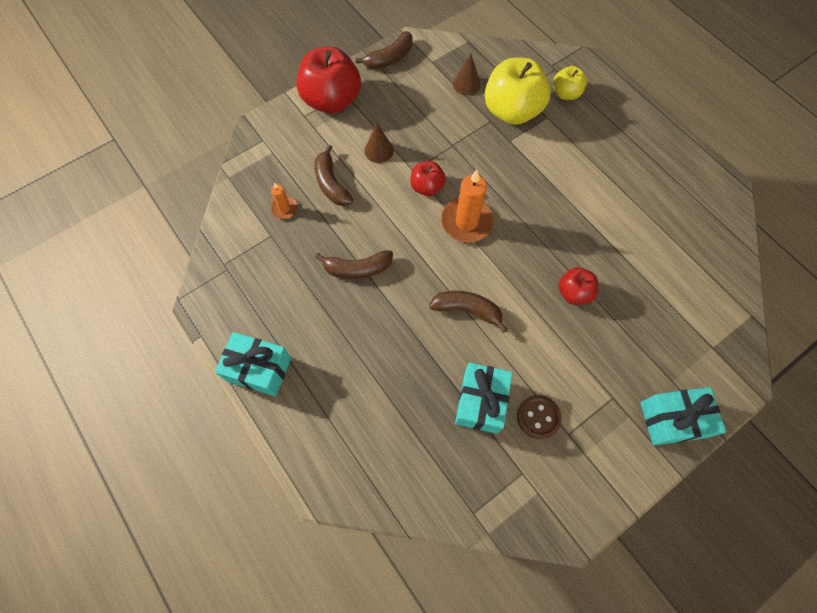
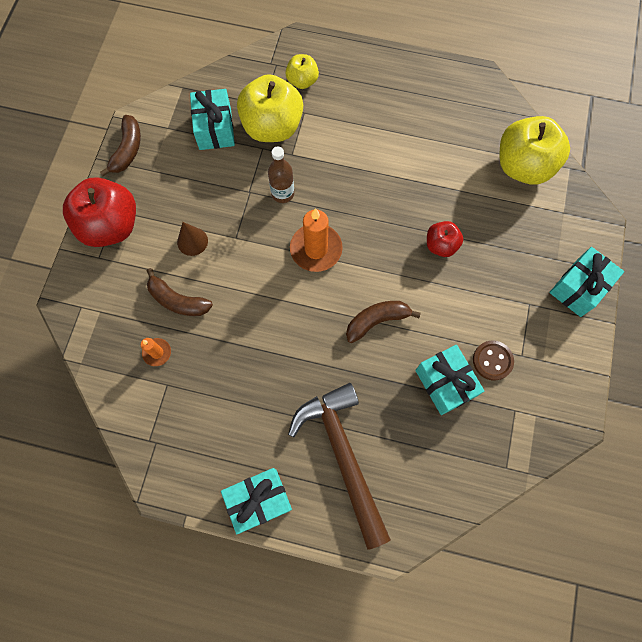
camera: 40 degrees left, 5 degrees up
(349, 389) = (343, 455): none -> brown hammer
(357, 269) = (264, 355): brown banana -> none
(427, 187) = (260, 244): red apple -> none
(466, 84) = (215, 129): brown cone -> turquoise gift
(477, 163) = (282, 193): none -> brown bottle
(706, 283) = (523, 166): none -> yellow apple

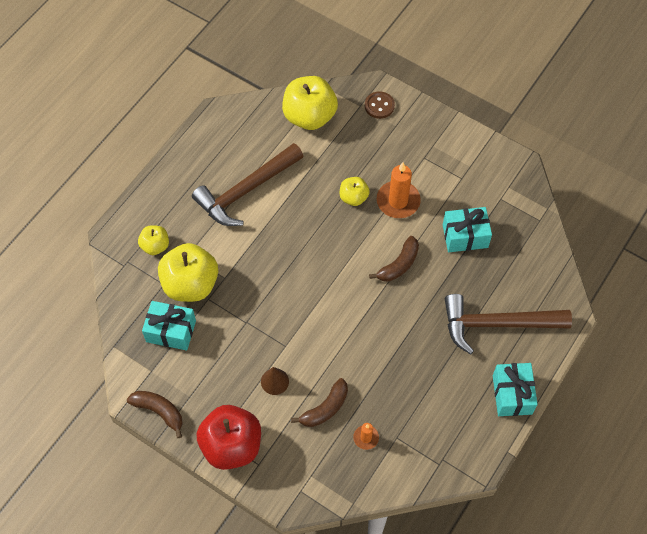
camera: 70 degrees left, 10 degrees down
(282, 193) = (259, 296): brown bottle -> none
(316, 249) = (321, 288): orange candle -> orange candle (398, 201)
(376, 321) = (399, 265): brown banana -> brown banana turned 135 degrees counterclockwise
(400, 138) = (245, 191): none -> brown hammer
(441, 245) = (353, 197): red apple -> yellow apple
(492, 360) = (459, 198): brown button -> brown button (379, 106)
(578, 288) = (423, 121): turquoise gift -> none

